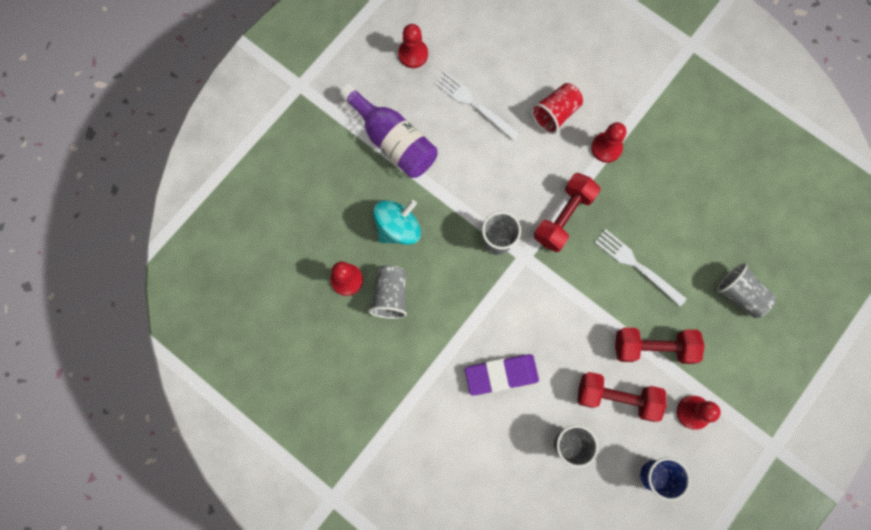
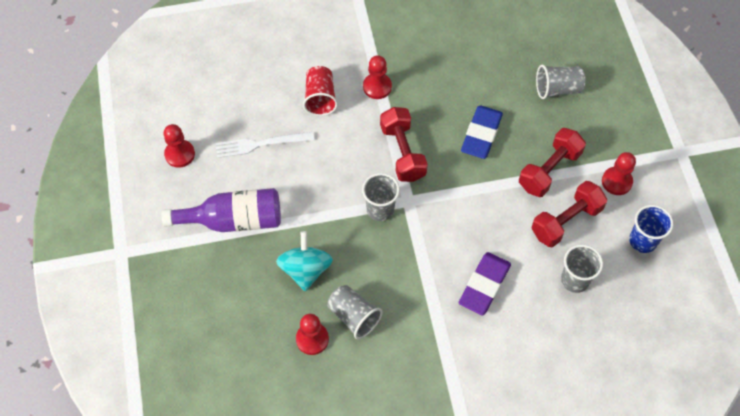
camera: 50 degrees left, 15 degrees down
(637, 266) = (481, 134): white fork -> blue eraser

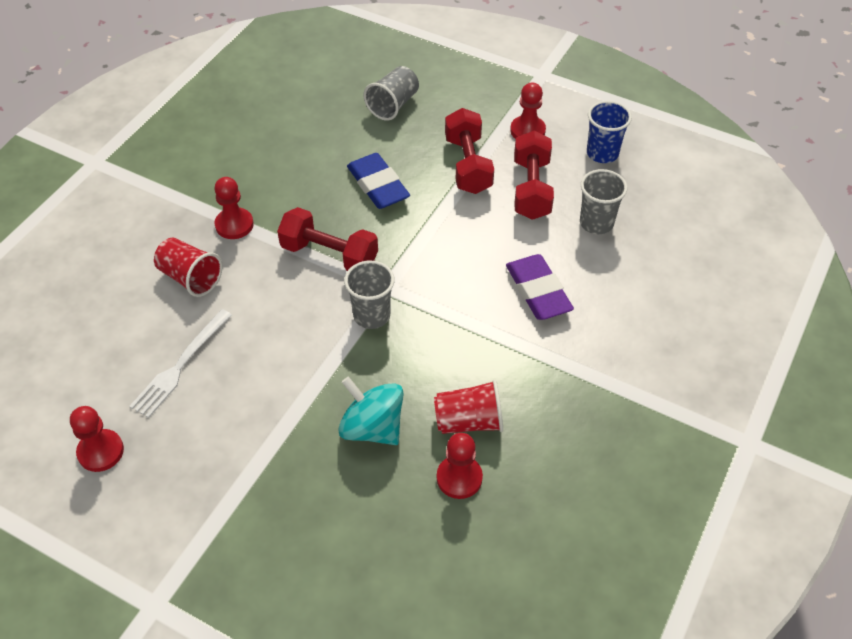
camera: 50 degrees left, 10 degrees down
(233, 220) = (242, 455): purple bottle -> none
(353, 316) = (469, 421): grey cup -> red cup

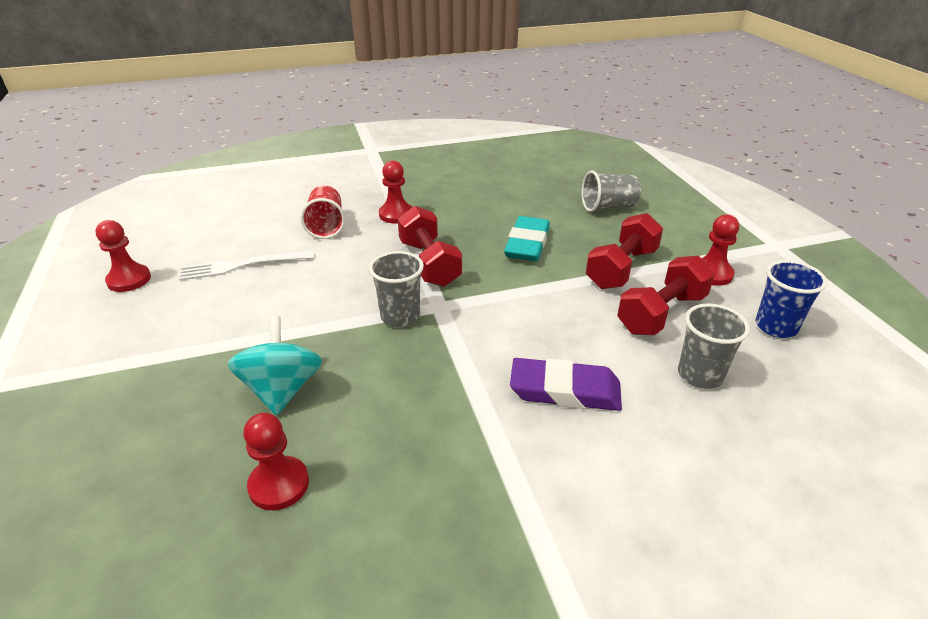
camera: 45 degrees right, 15 degrees down
(378, 185) = (527, 244): blue eraser -> turquoise eraser
(469, 421) = (355, 446): red cup -> none
(538, 291) = (565, 390): purple eraser -> purple eraser turned 75 degrees clockwise

